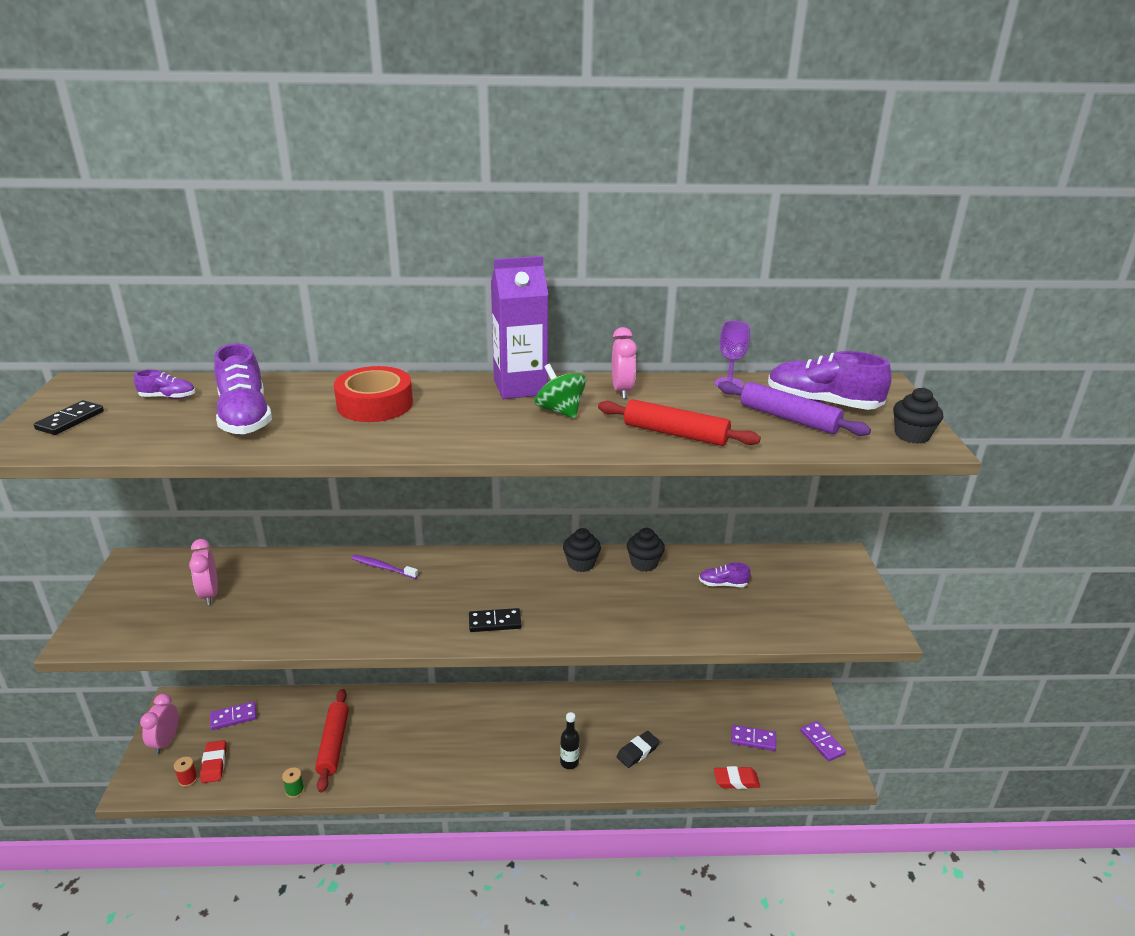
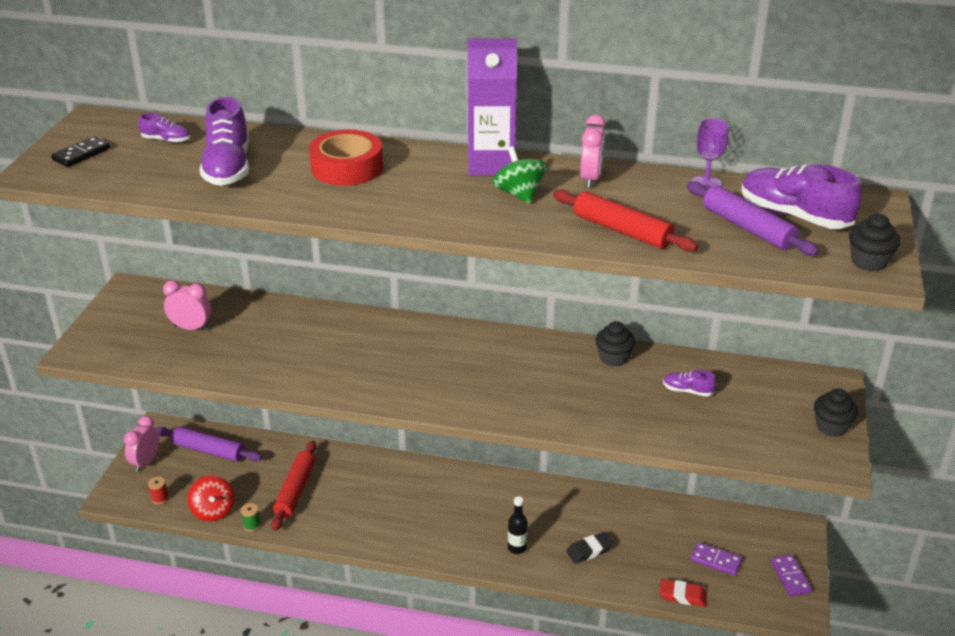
camera: 15 degrees right, 5 degrees up
(209, 594) = (191, 328): pink clock -> pink clock turned 105 degrees clockwise
(214, 764) = (185, 489): red eraser -> none
(233, 717) = (209, 450): purple domino -> purple rolling pin
(249, 782) = (213, 511): none -> red spinning top
(383, 567) = (353, 325): purple toothbrush -> none
(495, 622) = (444, 393): black domino -> none
(581, 564) = (548, 349): black cupcake -> black cupcake (831, 427)

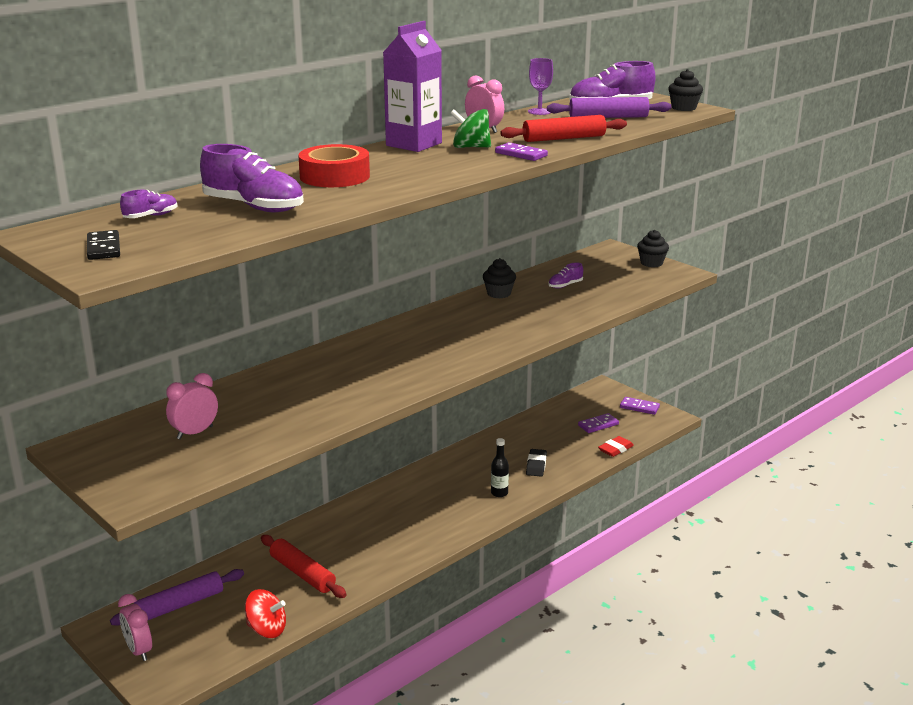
camera: 55 degrees left, 10 degrees down
(160, 498) = (205, 658): red spool -> none
(252, 525) = (314, 613): green spool -> none
(530, 227) = (521, 154): none -> purple domino

